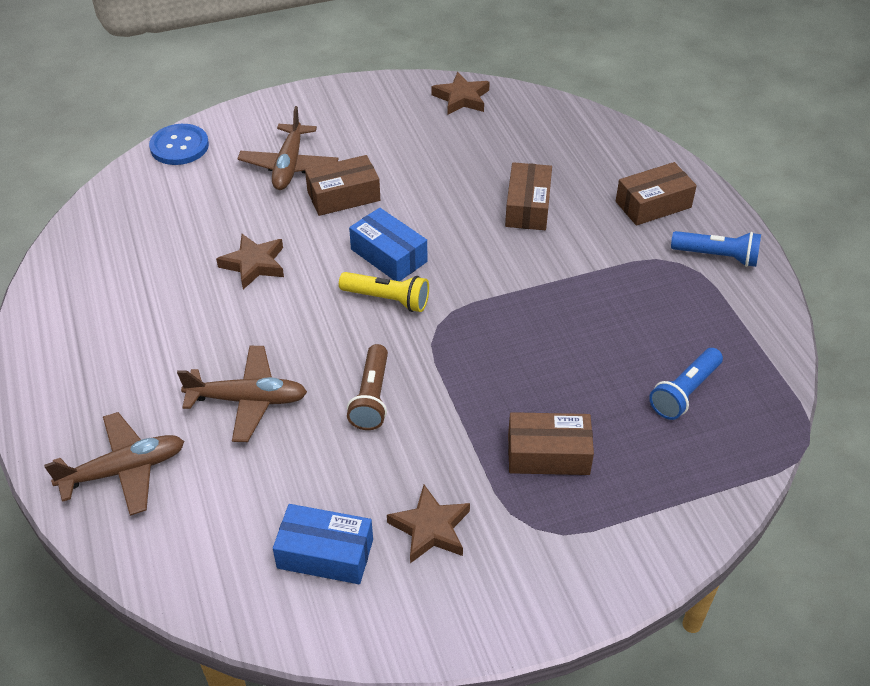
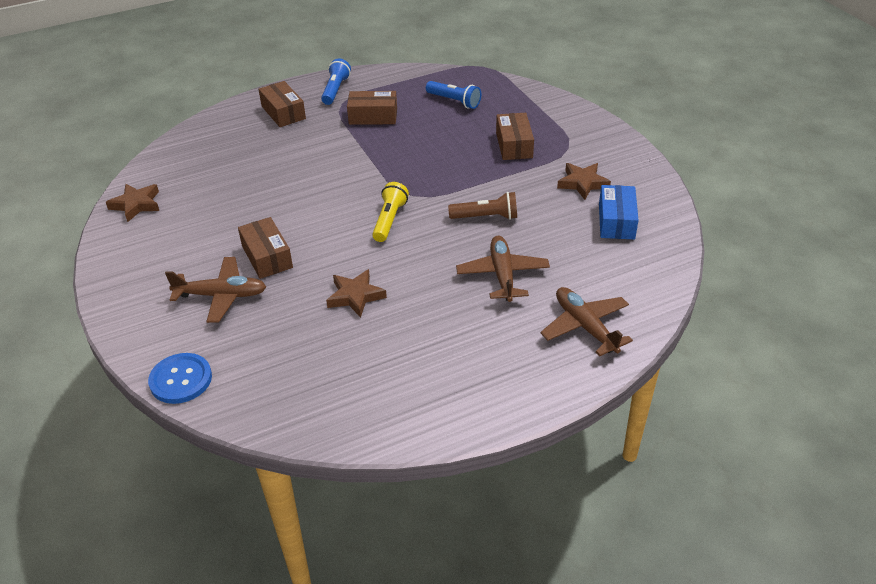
camera: 95 degrees left, 5 degrees down
(389, 255) = (341, 224): blue box -> none
(527, 207) = (284, 163): brown box -> brown box (373, 116)

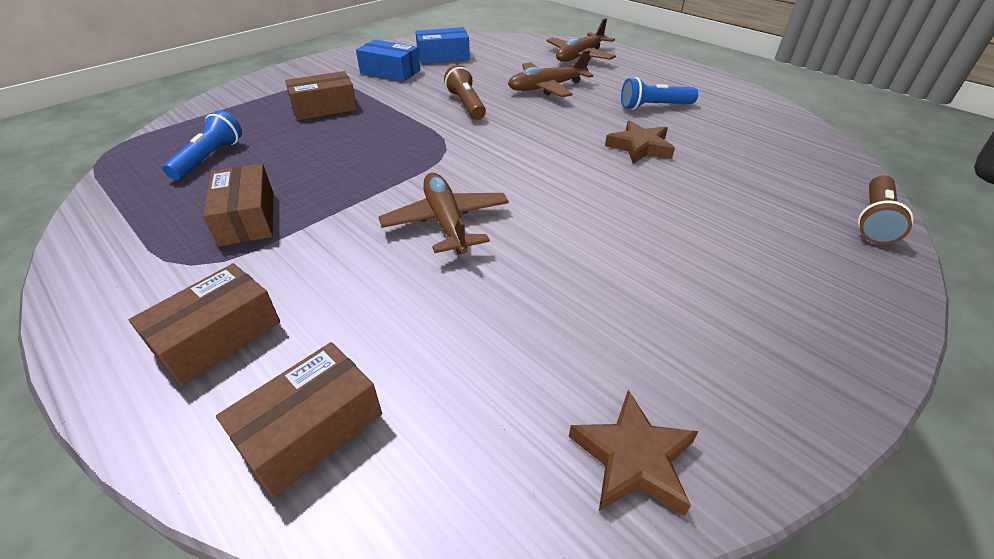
camera: 110 degrees left, 0 degrees up
(181, 380) = (874, 220): blue button -> brown flashlight
(221, 295) = (733, 237): brown plane -> brown plane (446, 222)
(267, 257) = (634, 222): brown box -> brown box (311, 429)
(336, 90) = (133, 285): blue flashlight -> blue flashlight (654, 106)
(389, 220) = (502, 153): yellow flashlight -> none
(582, 183) = (390, 72): brown star -> blue box

